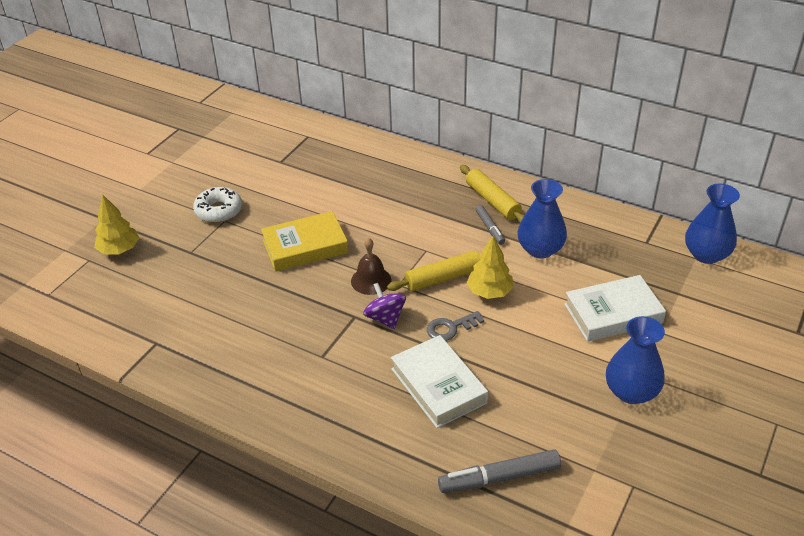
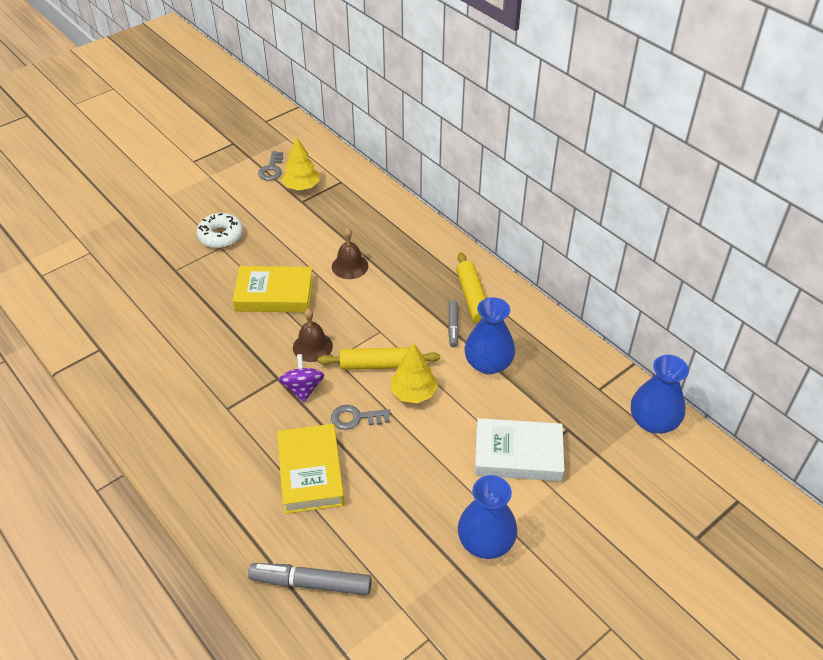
camera: 20 degrees right, 5 degrees up
(119, 250) = (119, 250): yellow tree -> yellow tree (302, 187)
(233, 141) = (272, 169): none -> grey key
(362, 204) = (350, 266): none -> brown bell
(438, 386) = (310, 472): white book -> yellow book

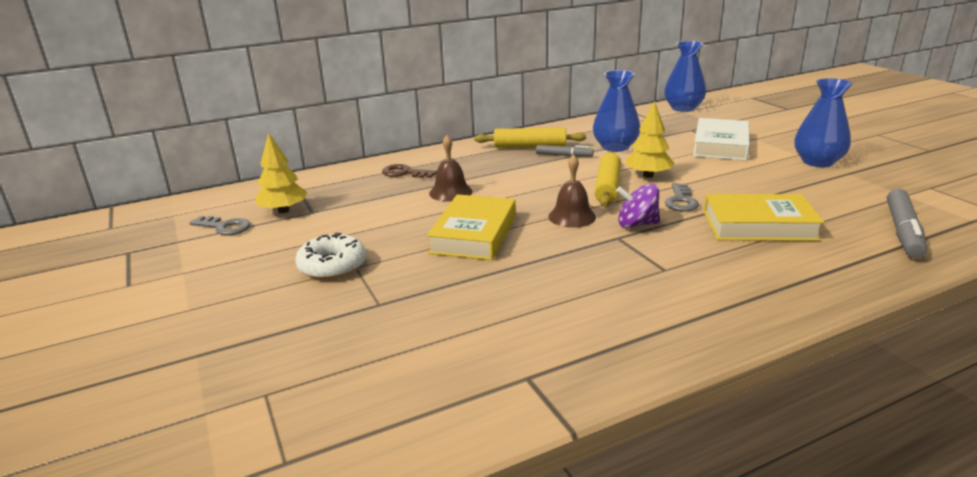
camera: 75 degrees left, 20 degrees down
(386, 230) = (404, 173): none -> brown key

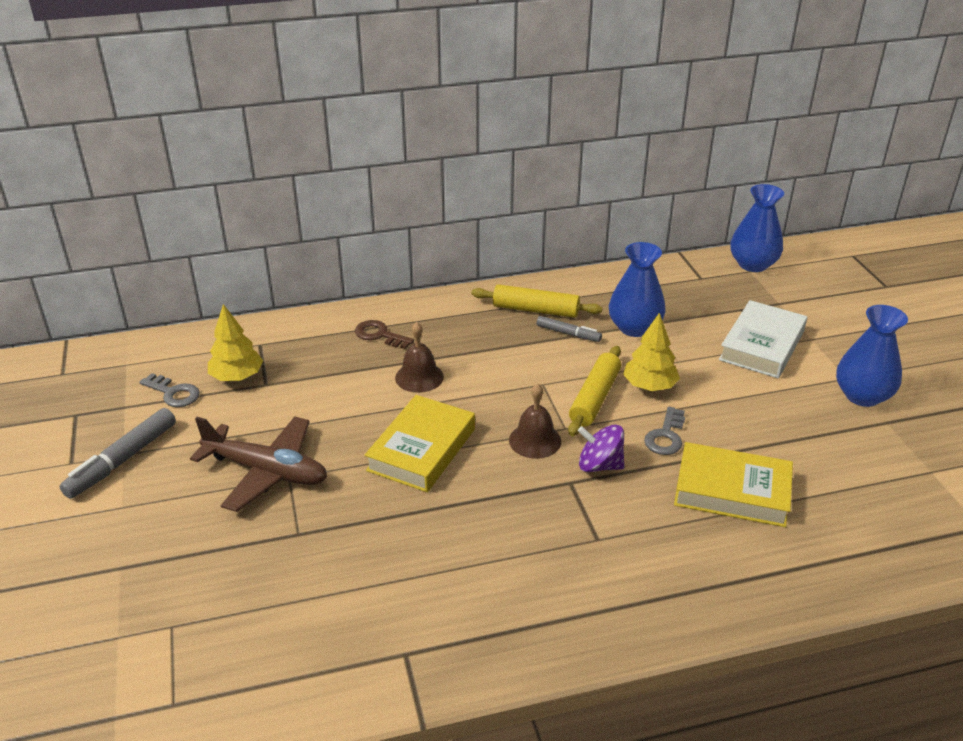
camera: 10 degrees right, 10 degrees up
(332, 266) = (267, 472): white donut -> brown plane
(903, 231) = (888, 530): grey marker -> grey marker (122, 460)

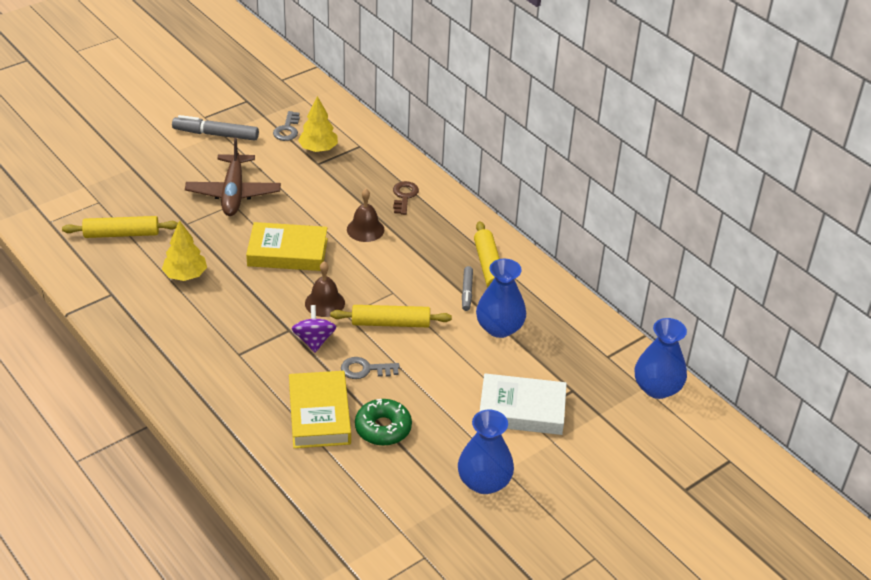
camera: 65 degrees right, 5 degrees up
(271, 613) = (121, 234): none -> yellow rolling pin
(649, 386) = (423, 350): yellow tree -> yellow tree (185, 275)
(767, 446) = (383, 428): none -> green donut

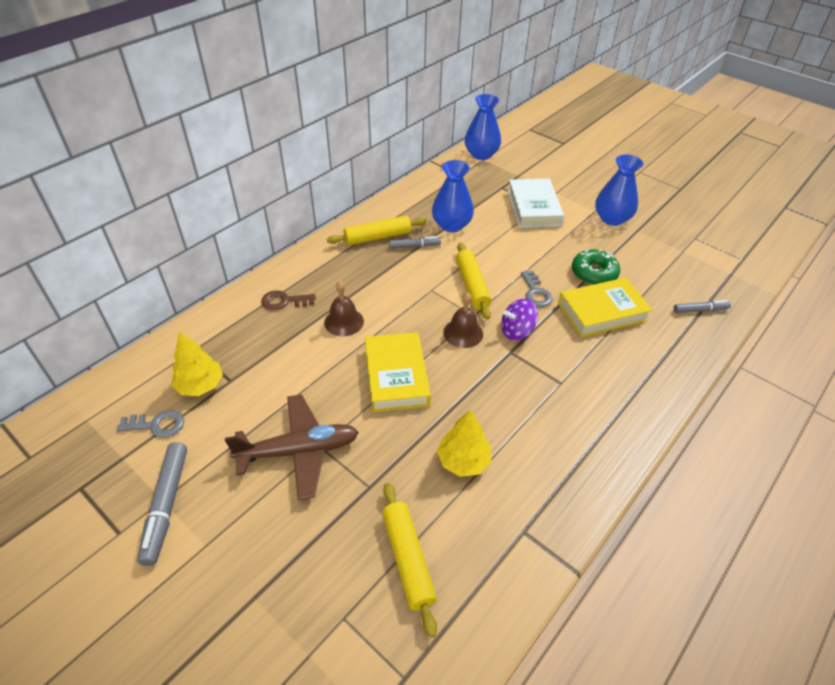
camera: 100 degrees left, 5 degrees up
(294, 502) = (700, 310): none -> grey marker

